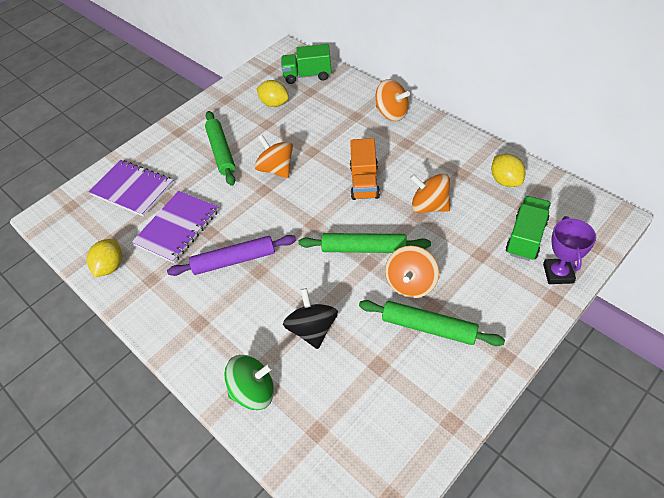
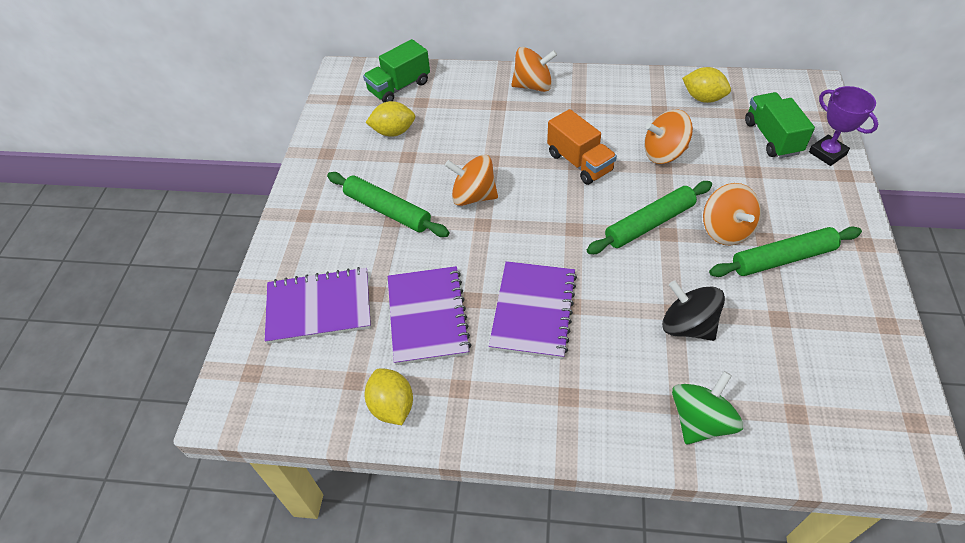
camera: 40 degrees left, 0 degrees up
(234, 260) = (533, 311): purple rolling pin -> purple notebook

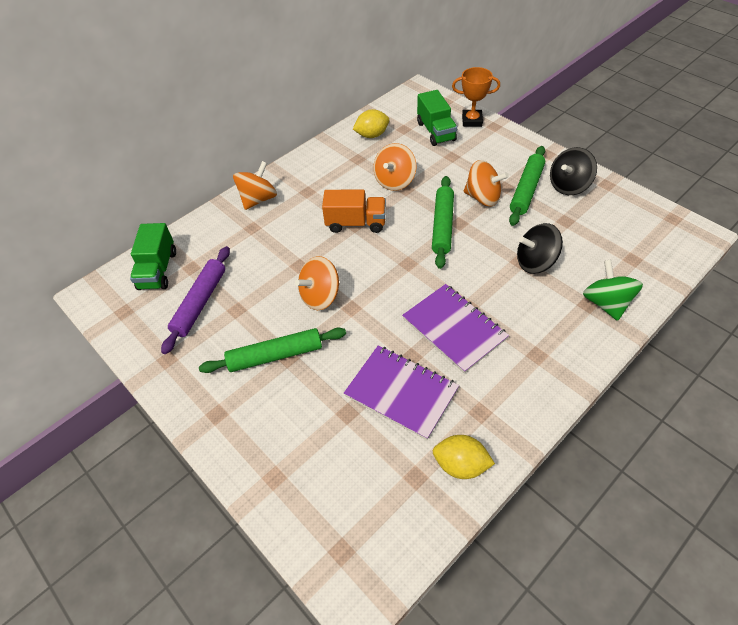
camera: 50 degrees left, 0 degrees up
(319, 307) = (323, 460): purple notebook -> none
(393, 132) = (200, 302): yellow lemon -> purple rolling pin
(772, 137) = (436, 131): green truck -> green truck turned 135 degrees counterclockwise
(827, 153) = (472, 121): purple trophy -> orange trophy
(838, 291) = (568, 186): none -> black spinning top

